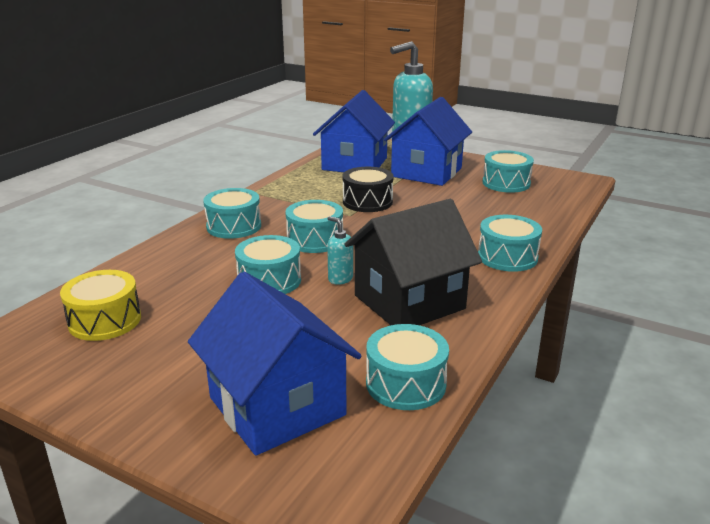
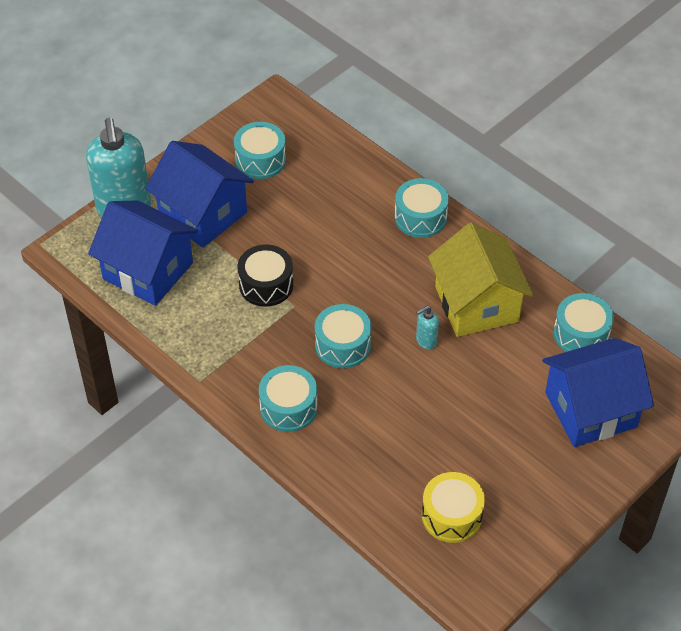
camera: 75 degrees left, 25 degrees up
(269, 281) = (414, 392): turquoise drum -> none
(409, 302) = (476, 304): black house -> yellow house

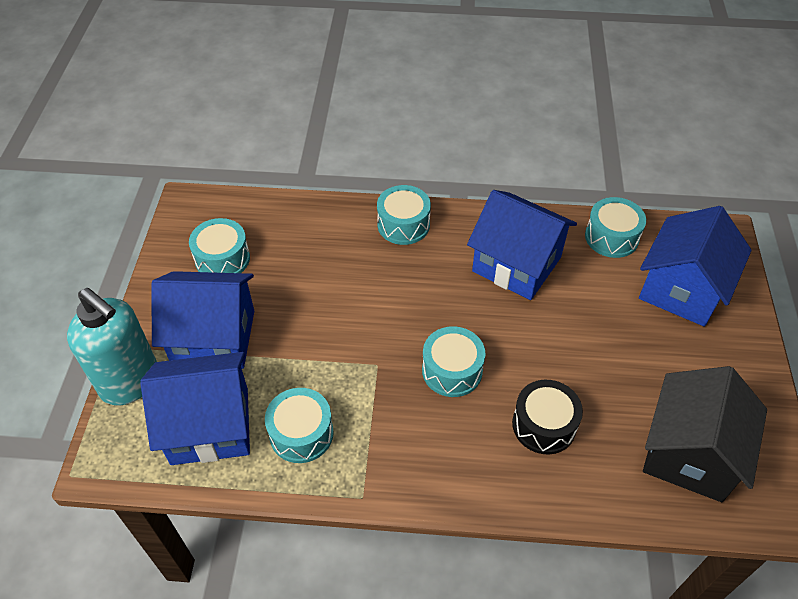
camera: 40 degrees left, 0 degrees up
(266, 285) = (334, 363): black drum -> black drum (544, 425)
(288, 407) = (465, 461): turquoise drum -> turquoise drum (301, 433)
(426, 341) = (512, 320): turquoise soap dispenser -> none
(451, 515) = (689, 454): yellow drum -> black house
(476, 304) = (516, 264): yellow house -> blue house

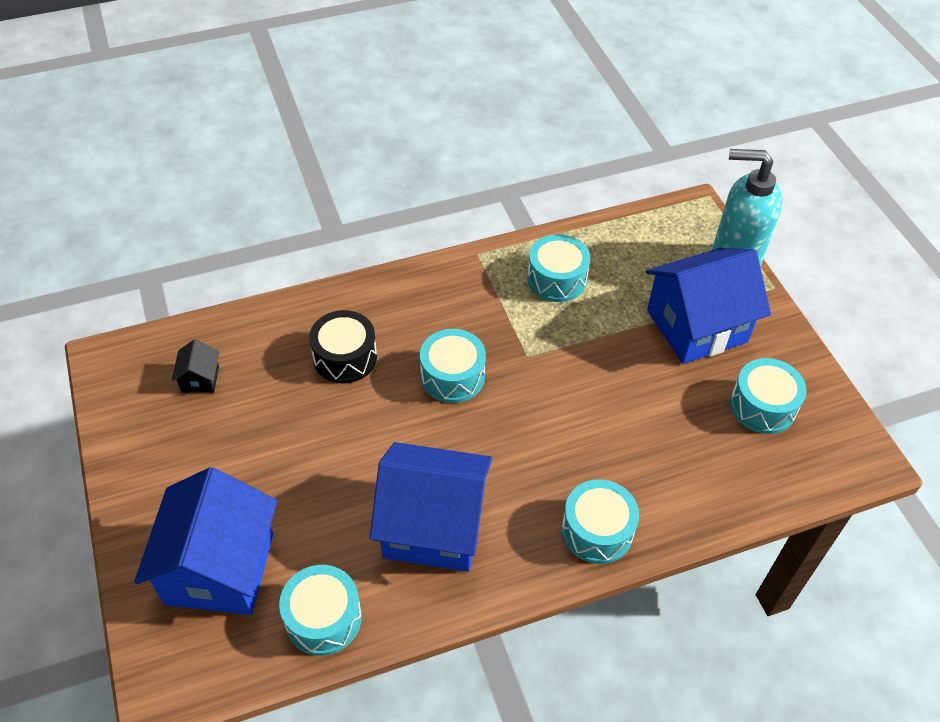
camera: 155 degrees right, 0 degrees up
(210, 426) = (636, 259): blue house -> none
(689, 454) = (200, 379): black house -> black house, size x0.42

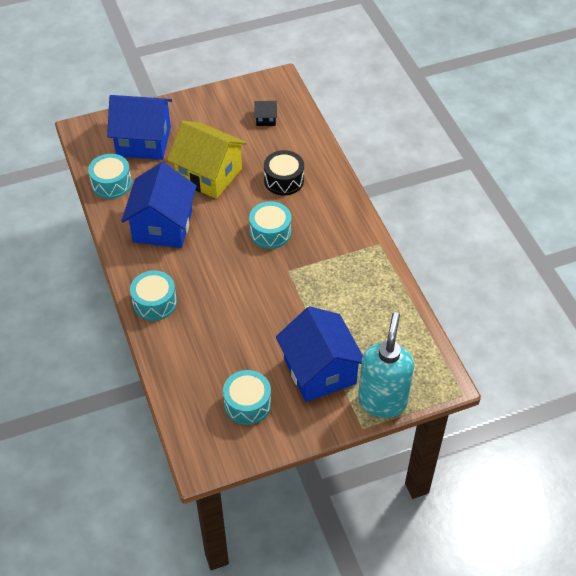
camera: 90 degrees right, 0 degrees up
(320, 460) = (209, 175): none -> yellow house
(557, 279) = (359, 288): turquoise drum -> none

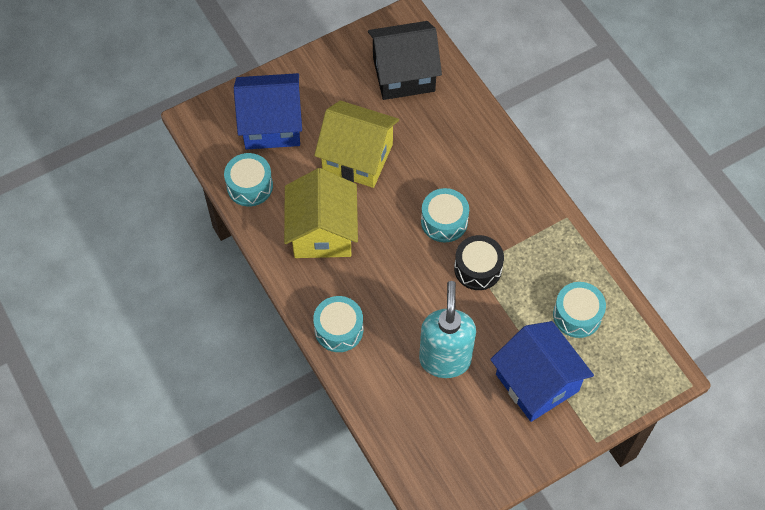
camera: 10 degrees left, 10 degrees up
(162, 226) = (322, 232): blue house -> yellow house
(247, 404) = (469, 434): turquoise drum -> turquoise drum (577, 315)
(266, 119) = (404, 74): black house -> black house, size x2.38
(284, 180) = (443, 152): black drum -> black drum (477, 268)
(382, 401) = (610, 407): turquoise soap dispenser -> turquoise soap dispenser (445, 359)

